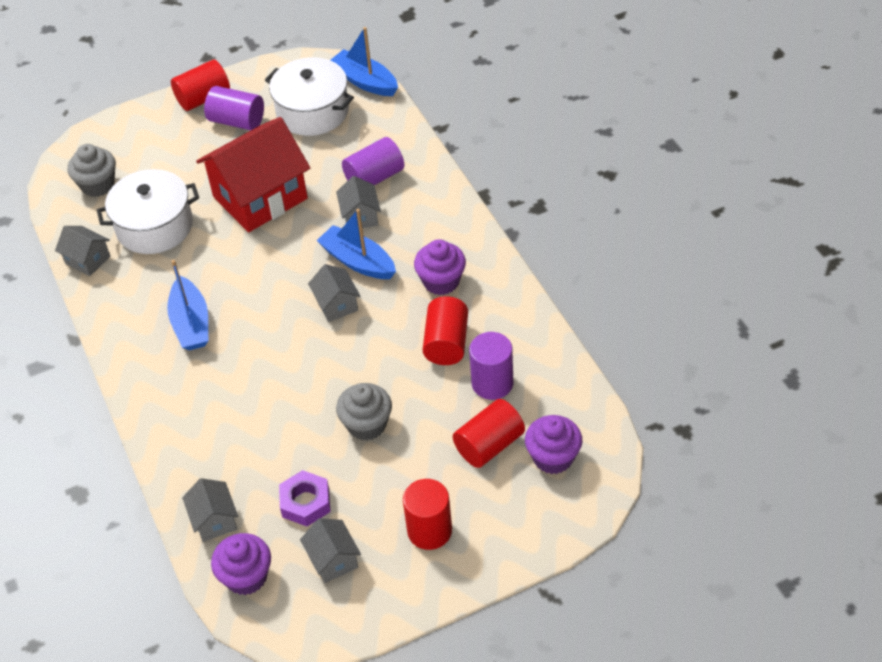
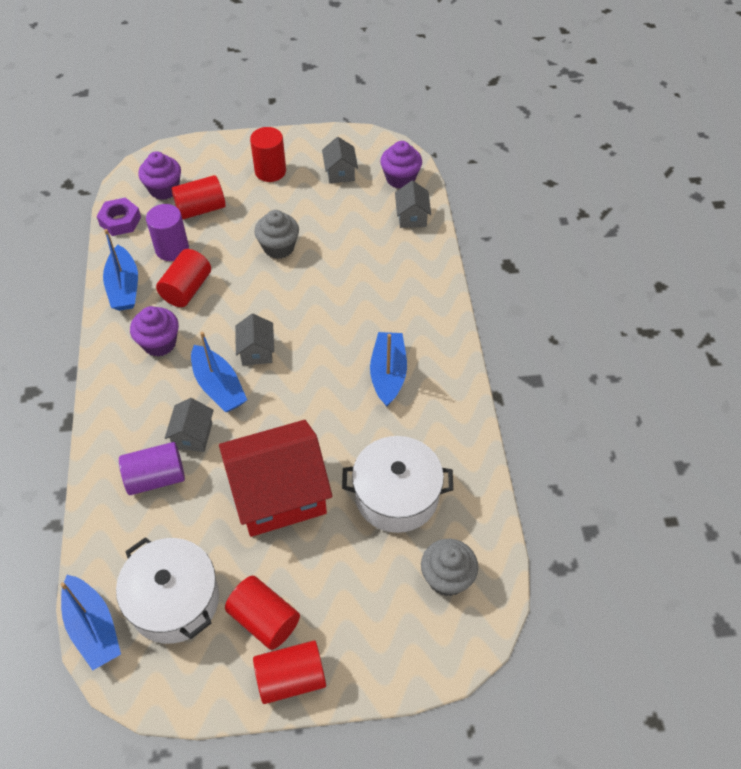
camera: 165 degrees left, 5 degrees up
(87, 260) = (472, 477): grey house -> none
(237, 121) = (264, 619): purple cylinder -> red cylinder
(305, 502) = (344, 210): purple nut -> purple nut (120, 221)
(517, 324) = (124, 287): none -> blue boat

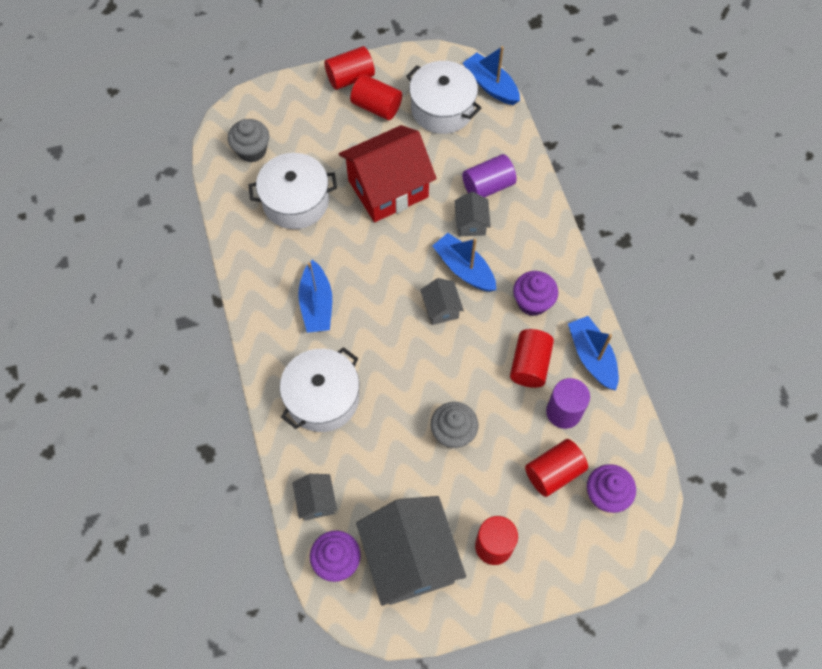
camera: 170 degrees right, 10 degrees up
(120, 221) = (634, 440): purple nut -> none
(340, 172) = (410, 558): grey house -> grey house, size x2.17
(395, 290) = (322, 398): none -> white pot

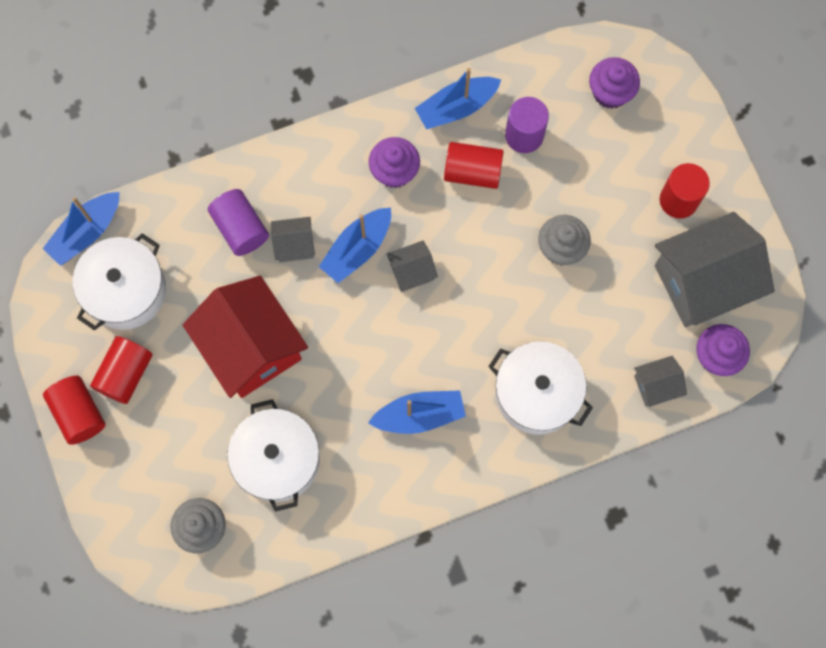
camera: 95 degrees left, 10 degrees up
(554, 472) = (593, 144): red cylinder -> none

